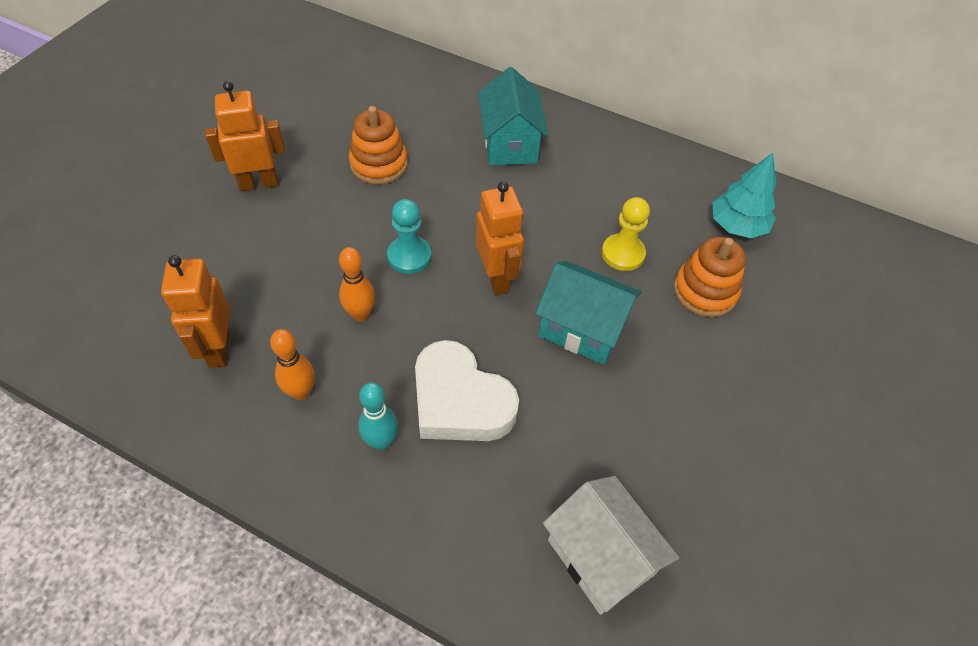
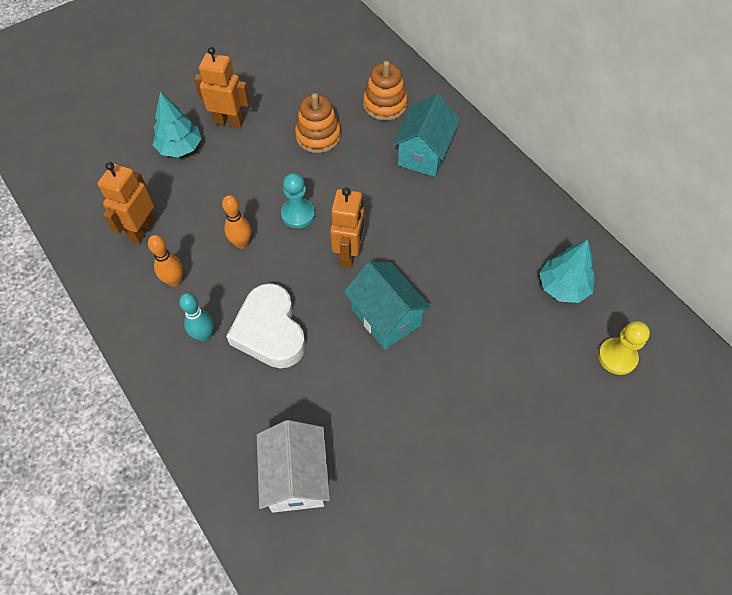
camera: 30 degrees right, 5 degrees up
(212, 233) = (180, 148): none -> turquoise tree
(623, 254) = (454, 273): yellow pawn -> yellow pawn (617, 357)
(705, 291) = (499, 328): orange stacking toy -> orange stacking toy (385, 104)

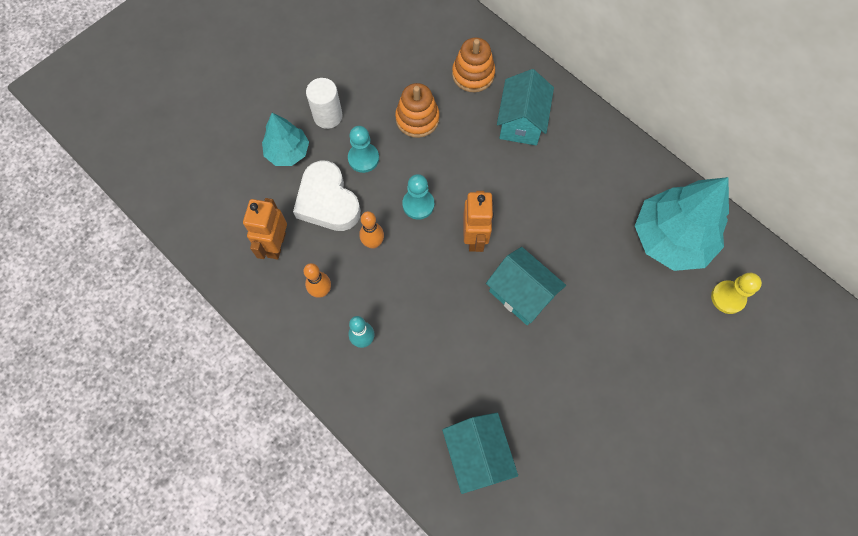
camera: 10 degrees left, 10 degrees up
(229, 122) = (328, 116): orange robot -> white cylinder
(254, 164) = (363, 158): none -> turquoise pawn
(270, 331) = (421, 325): white heart -> white heart (327, 201)
(296, 477) = (477, 454): white house -> turquoise house
(563, 287) = (671, 238): turquoise tree -> turquoise tree, size x1.77

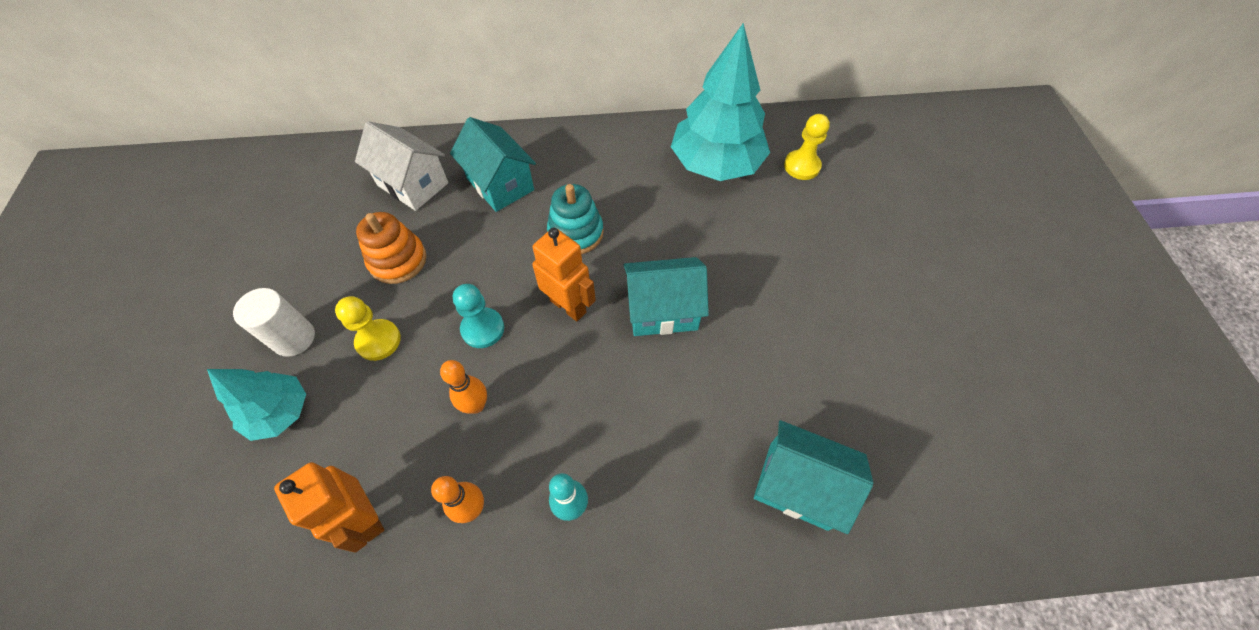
camera: 50 degrees left, 10 degrees down
(327, 201) = (381, 415): white heart -> none
(363, 158) = (378, 341): turquoise pawn -> yellow pawn
(473, 74) = (413, 184): orange stacking toy -> white house
(528, 198) = (576, 233): none -> turquoise stacking toy

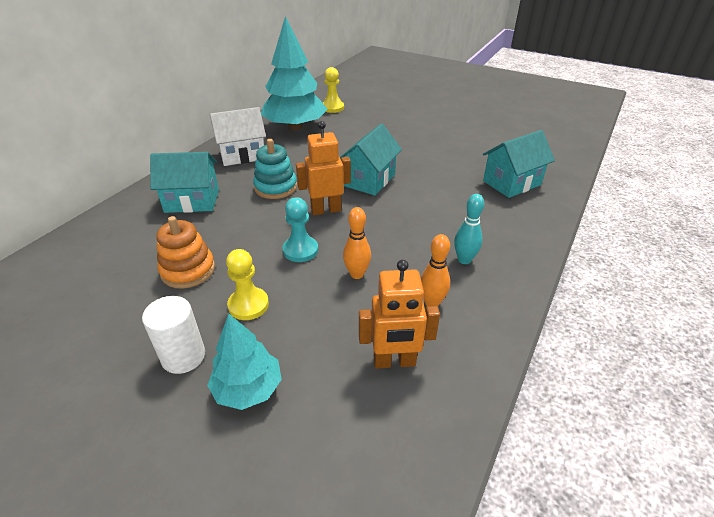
camera: 55 degrees left, 20 degrees down
(413, 184) = (127, 239): white house -> white house (242, 155)

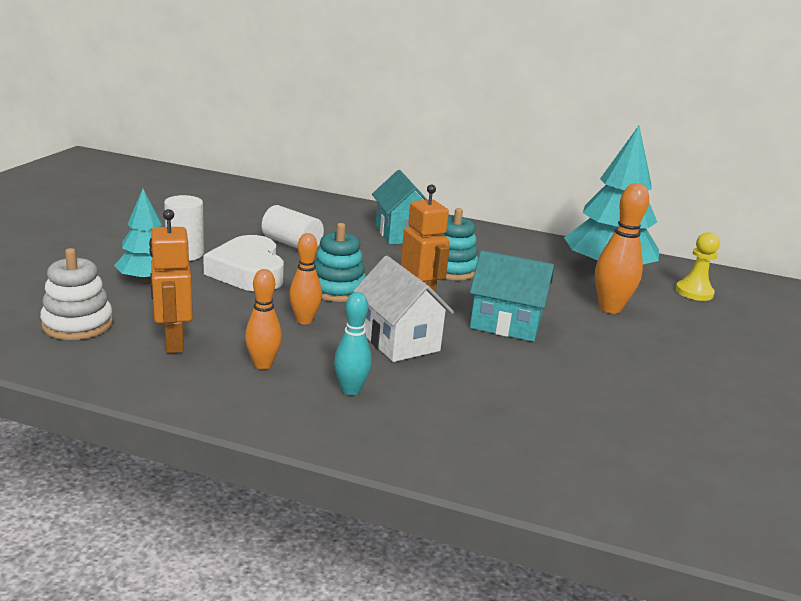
camera: 75 degrees right, 15 degrees down
(188, 270) = (292, 244): orange stacking toy -> white cylinder
(242, 155) = (509, 247): white house -> white house (398, 341)
(248, 305) = (248, 272): yellow pawn -> white heart
(300, 250) = (337, 289): turquoise pawn -> turquoise stacking toy
(351, 139) = (610, 308): none -> orange bowling pin
(352, 448) = (78, 324): none -> white stacking toy
(511, 183) = (584, 448): turquoise house -> none

